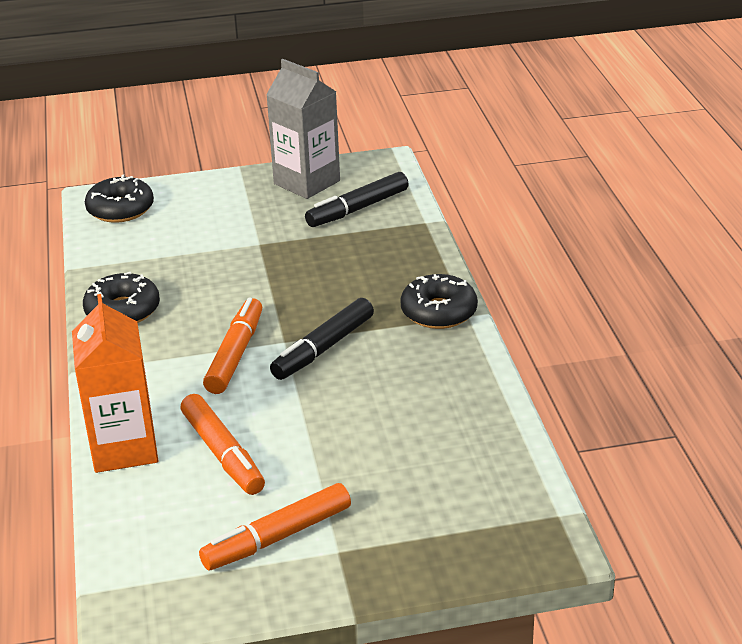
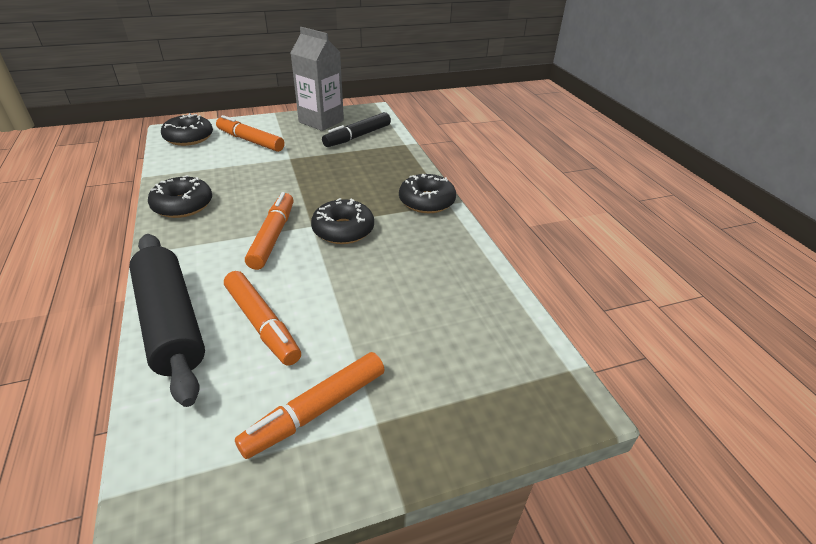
camera: 10 degrees left, 5 degrees up
(124, 448) = (171, 322): orange carton -> black rolling pin
(205, 215) = (250, 141): none -> orange marker
(323, 348) = (343, 230): black marker -> black donut

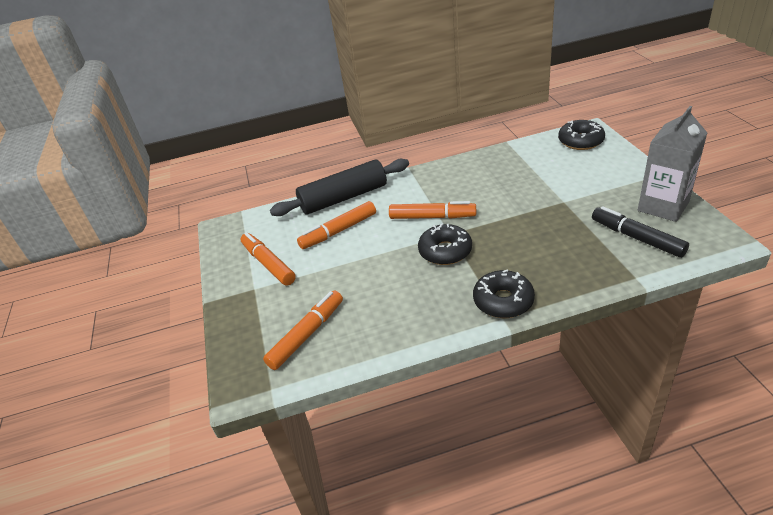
camera: 100 degrees right, 0 degrees up
(183, 205) = (468, 168): black donut -> none
(250, 141) = (590, 173): orange marker -> orange marker (307, 334)

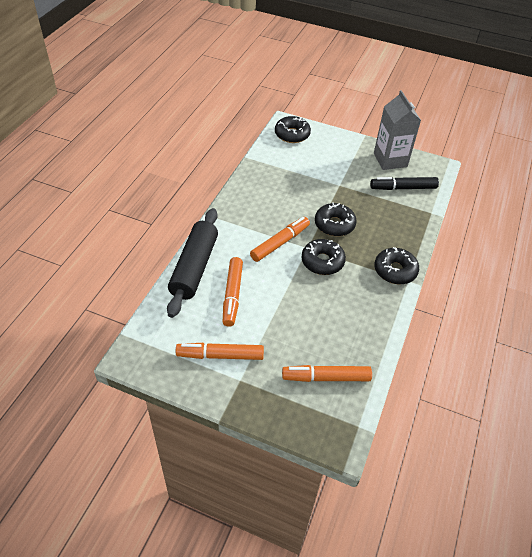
camera: 60 degrees left, 10 degrees up
(307, 334) = (326, 377): orange marker -> orange marker turned 75 degrees counterclockwise
(504, 230) = (334, 224): none -> black donut

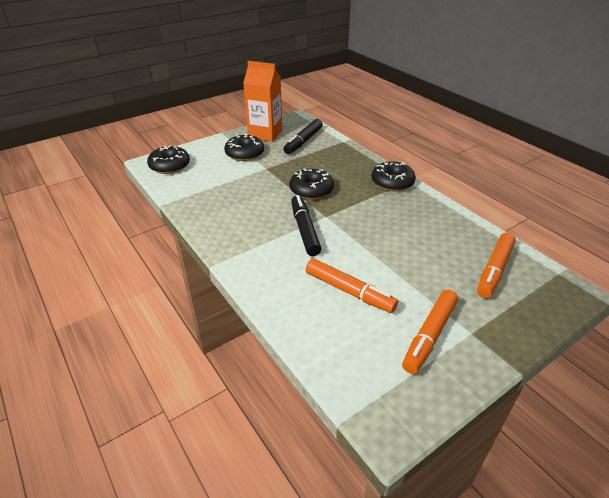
camera: 55 degrees left, 10 degrees down
(194, 267) = (285, 305): black rolling pin -> none
(280, 243) = (304, 230): orange marker -> black marker
(322, 261) = (351, 215): black donut -> black donut (244, 153)
(390, 160) = (265, 134): grey carton -> orange carton

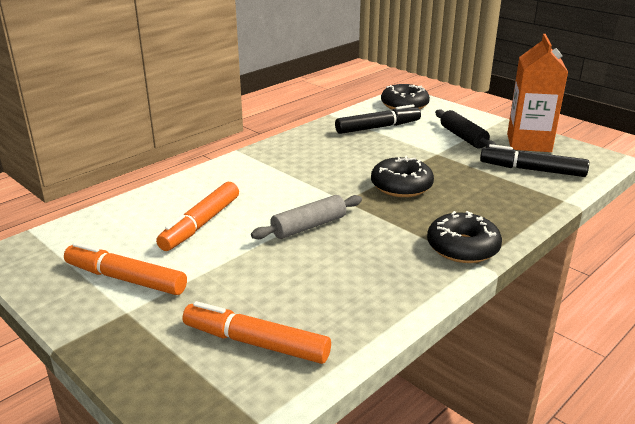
camera: 80 degrees right, 10 degrees down
(244, 153) = (463, 137): black donut -> black rolling pin
(304, 230) = (309, 189): black marker -> black marker (378, 127)
(360, 236) = (309, 226): none -> grey rolling pin

